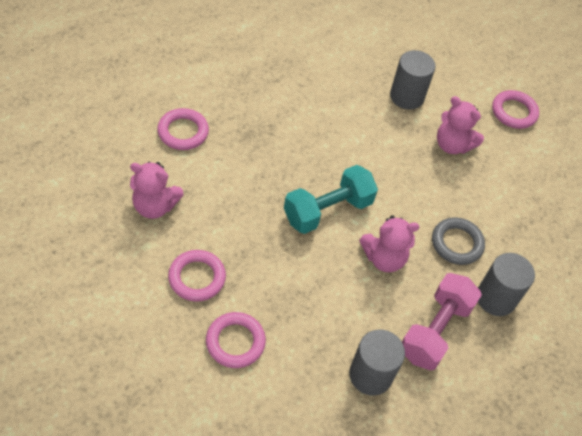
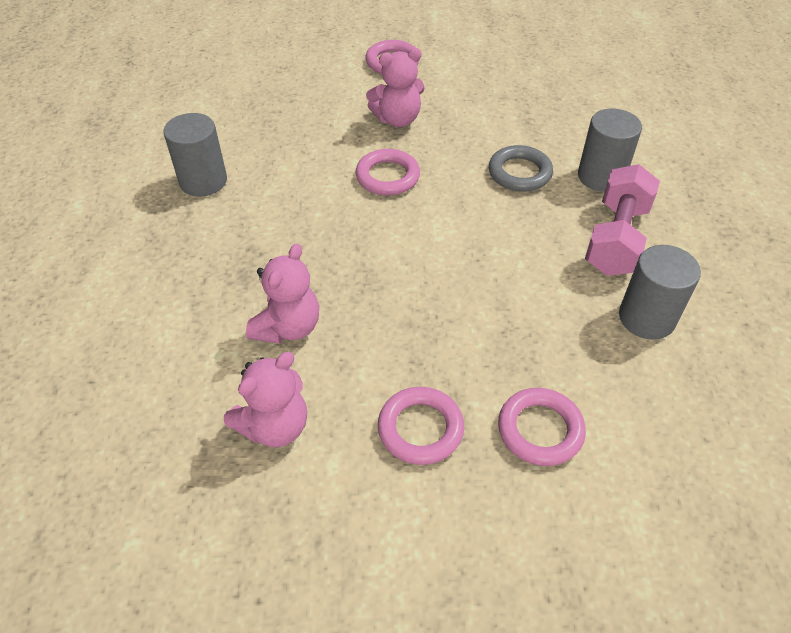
camera: 50 degrees left, 5 degrees down
(183, 132) = (182, 339): pink ring -> pink ring (387, 176)
(328, 210) = (408, 253): turquoise dumbbell -> none
(384, 258) = (503, 236): pink teddy bear -> pink teddy bear (288, 327)
(406, 96) = (309, 121): grey cylinder -> grey cylinder (203, 181)
(435, 330) = (616, 239): pink dumbbell -> pink dumbbell turned 45 degrees clockwise

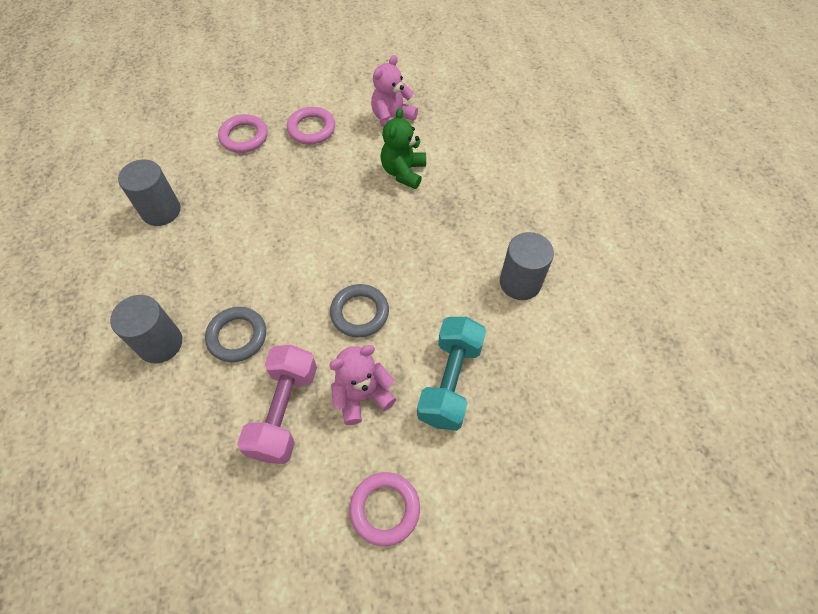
camera: 170 degrees right, 10 degrees up
(288, 327) = (403, 172): pink teddy bear -> green teddy bear
(313, 119) = (450, 381): none -> turquoise dumbbell
(387, 176) = (359, 313): pink ring -> grey ring
(616, 239) = (165, 274): pink dumbbell -> pink dumbbell (284, 411)

